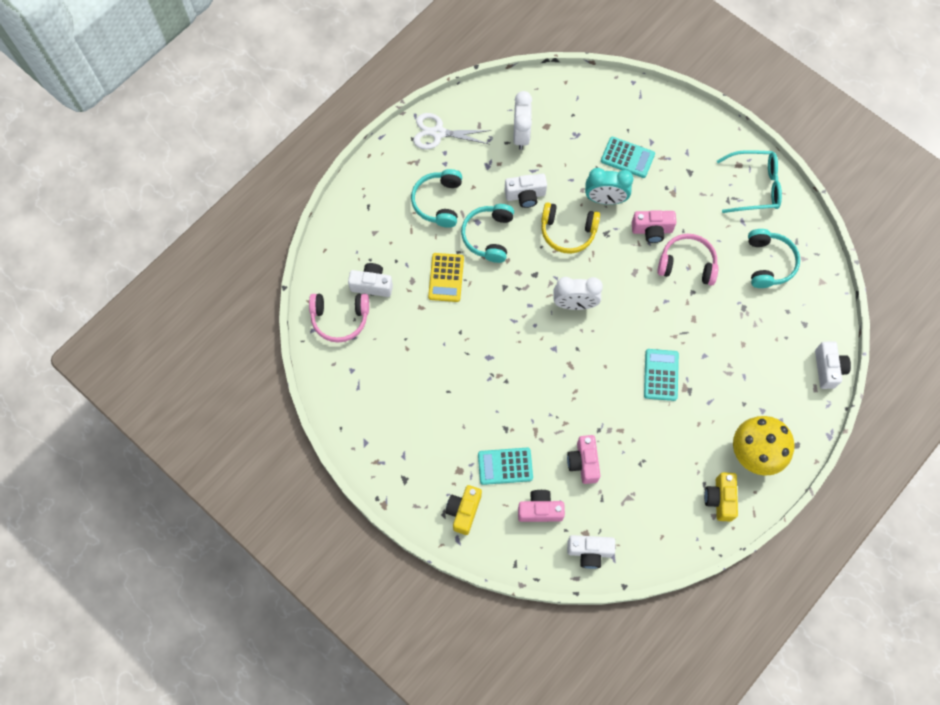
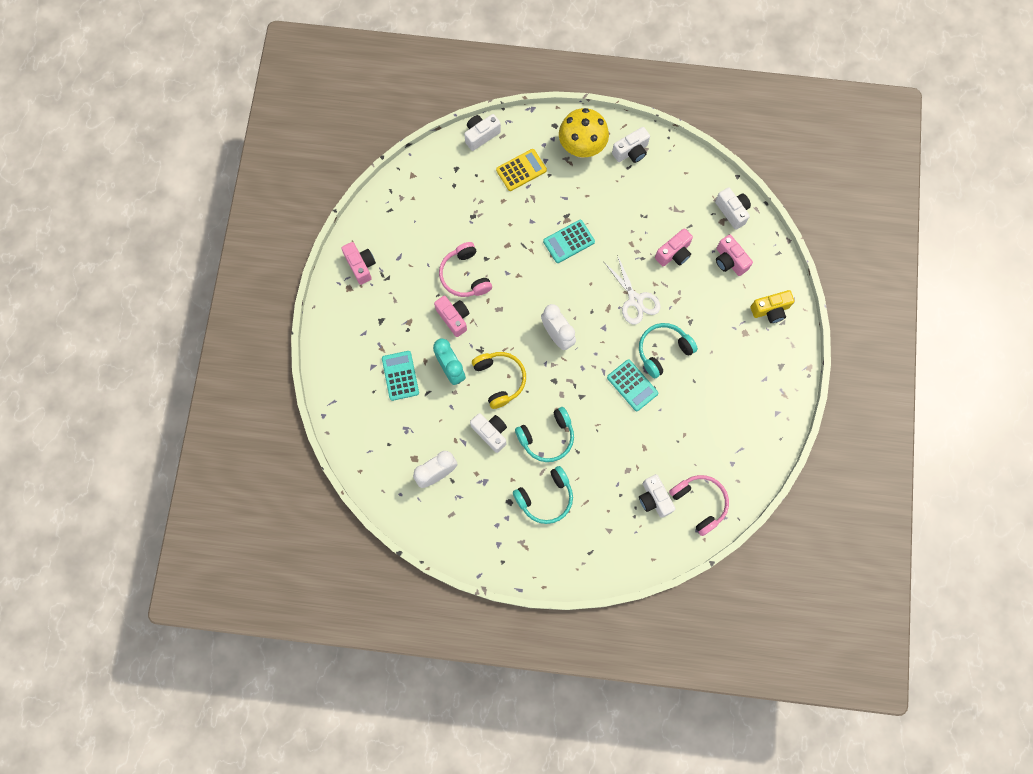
camera: 125 degrees left, 5 degrees up
(438, 133) = (482, 543): white scissors -> white scissors (635, 300)
(446, 277) = (606, 446): yellow calculator -> yellow calculator (521, 170)
(505, 466) = (717, 304): turquoise calculator -> turquoise calculator (632, 385)
(720, 499) = (631, 152): yellow camera -> white camera
(754, 186) = (361, 266): turquoise glasses -> pink camera
(768, 263) = (422, 219): turquoise headphones -> turquoise headphones (663, 351)

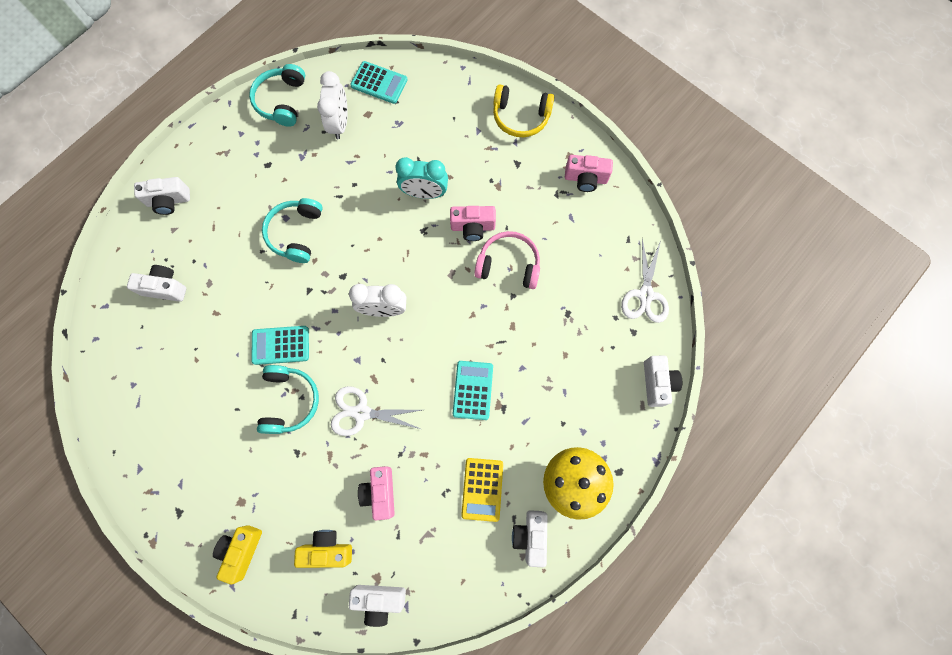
camera: 125 degrees right, 0 degrees up
(400, 375) = (451, 148): turquoise calculator -> turquoise calculator (379, 83)
(424, 176) = (645, 295): none -> white scissors
(491, 433) = (339, 189): white camera -> white camera (169, 201)
(500, 379) = (382, 228): yellow headphones -> yellow headphones (520, 117)
(521, 170) = (587, 397): yellow calculator -> yellow calculator (482, 489)
(545, 498) = (245, 196): turquoise headphones -> turquoise headphones (282, 101)
(699, 503) = (126, 326): pink headphones -> none
(729, 261) = (327, 549): pink camera -> yellow camera

